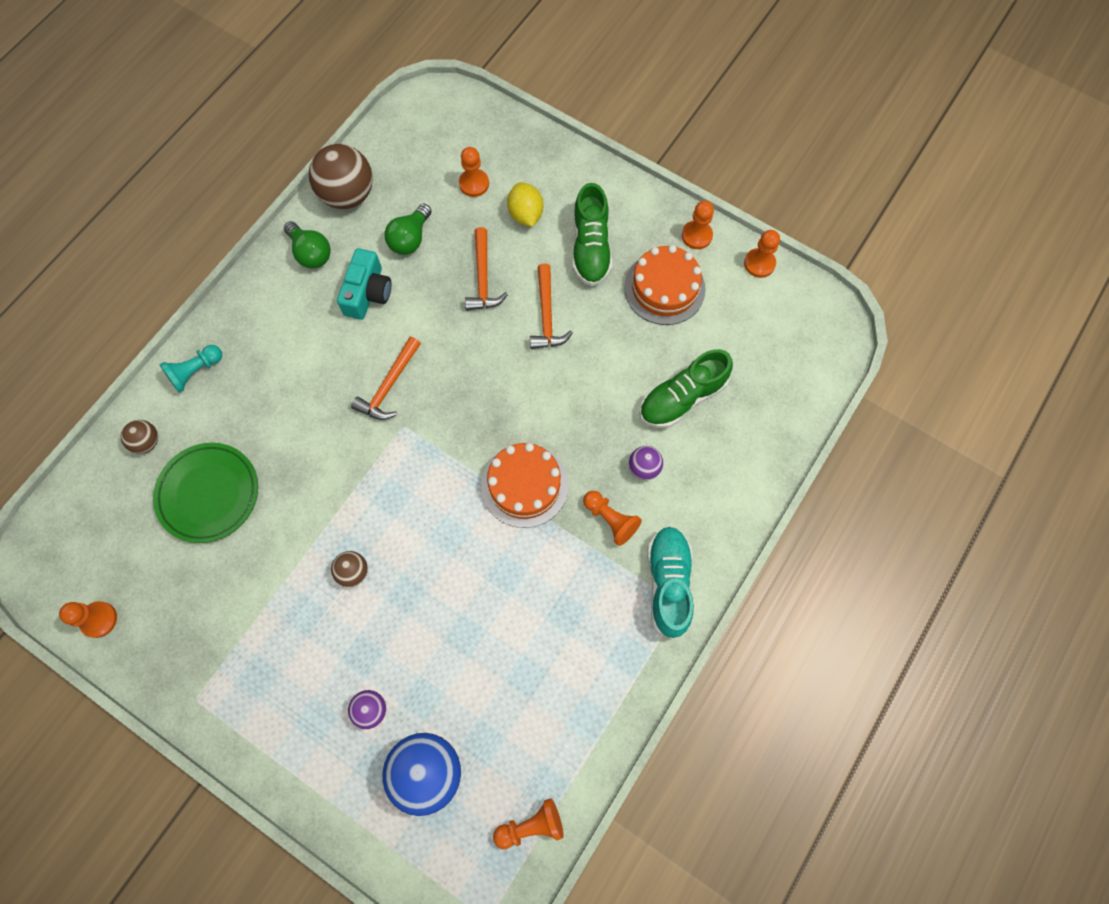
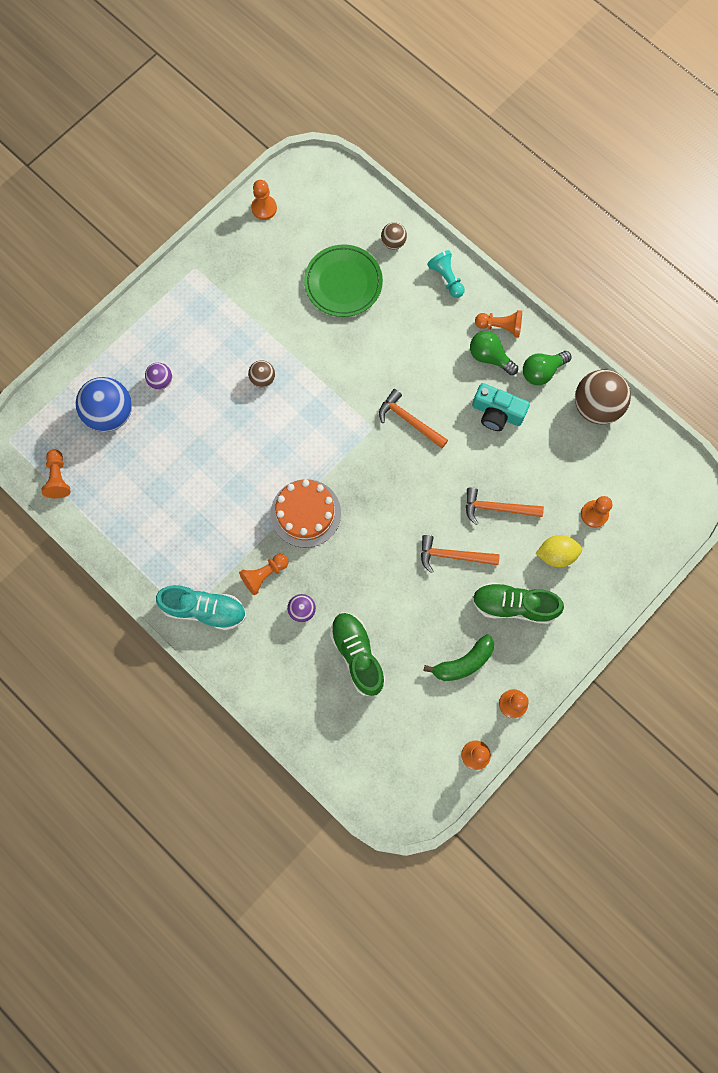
camera: 100 degrees right, 5 degrees up
(257, 303) = (500, 327): none -> orange pawn
(410, 238) = (545, 453): green light bulb -> green light bulb (489, 357)
(664, 288) = (463, 662): orange cake -> green banana

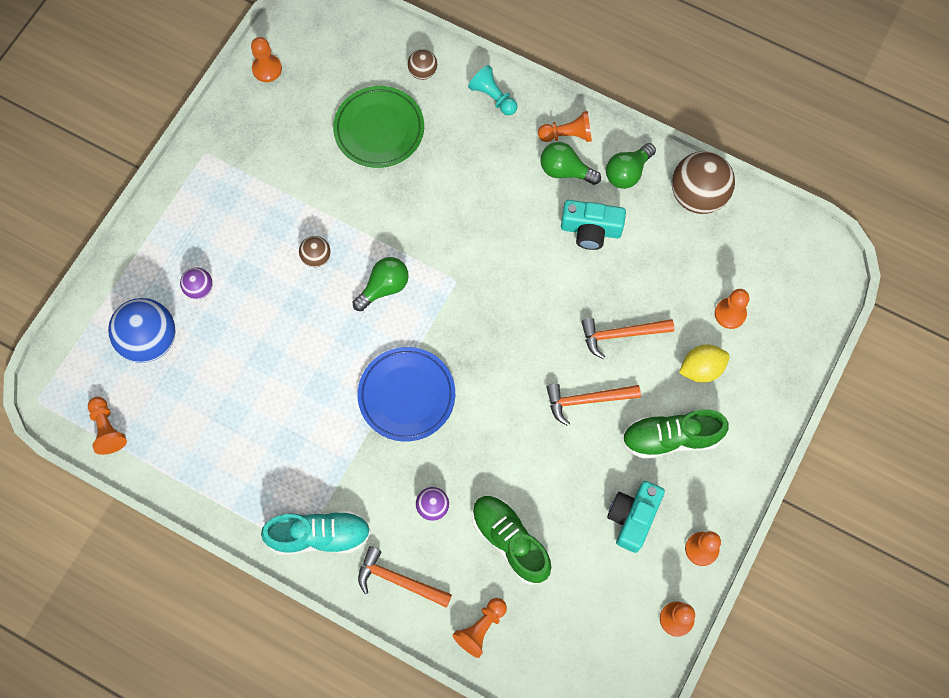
camera: 15 degrees left, 5 degrees down
(264, 575) = (378, 478): orange pawn -> orange pawn (481, 628)
(305, 513) = (406, 395): orange cake -> blue plate
(311, 418) = (384, 287): none -> green light bulb
(409, 420) = (495, 262): orange hammer -> orange hammer (398, 580)
(463, 662) = (633, 517): green banana -> turquoise camera

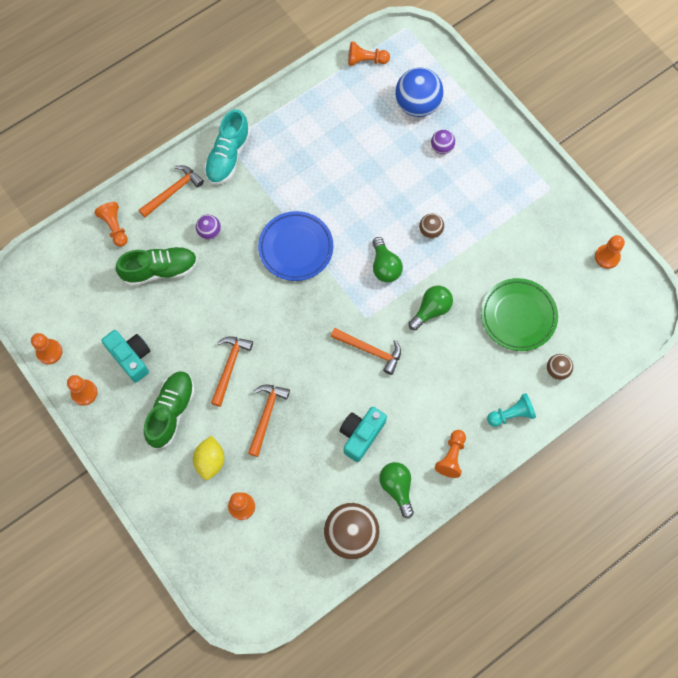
camera: 115 degrees right, 0 degrees up
(492, 260) = (370, 350): none -> orange hammer
(565, 171) = (420, 439): green light bulb -> green light bulb (431, 310)

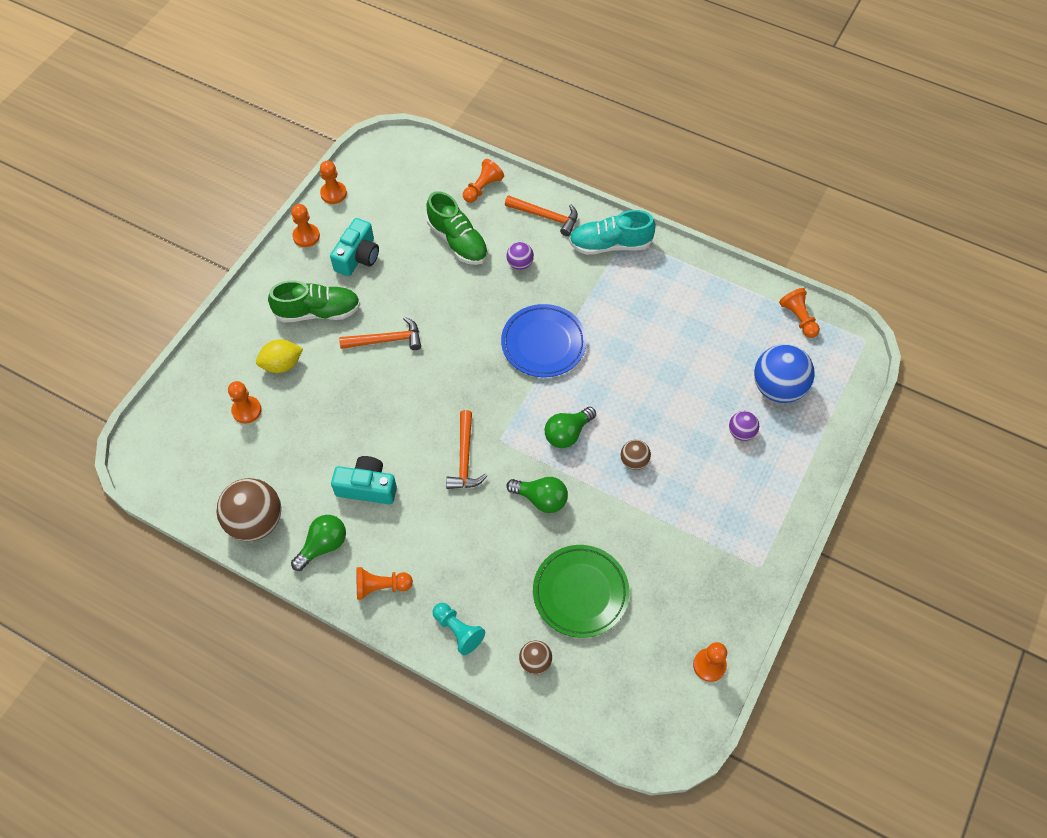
camera: 65 degrees right, 10 degrees down
(266, 415) = (350, 393): orange hammer -> none

